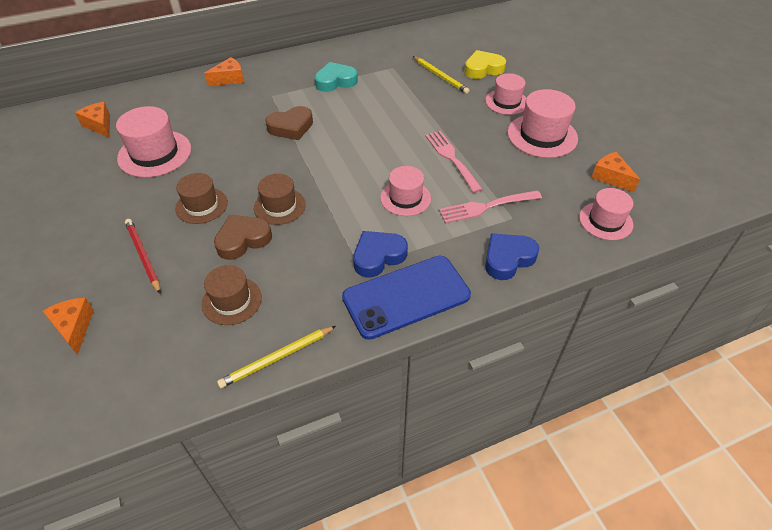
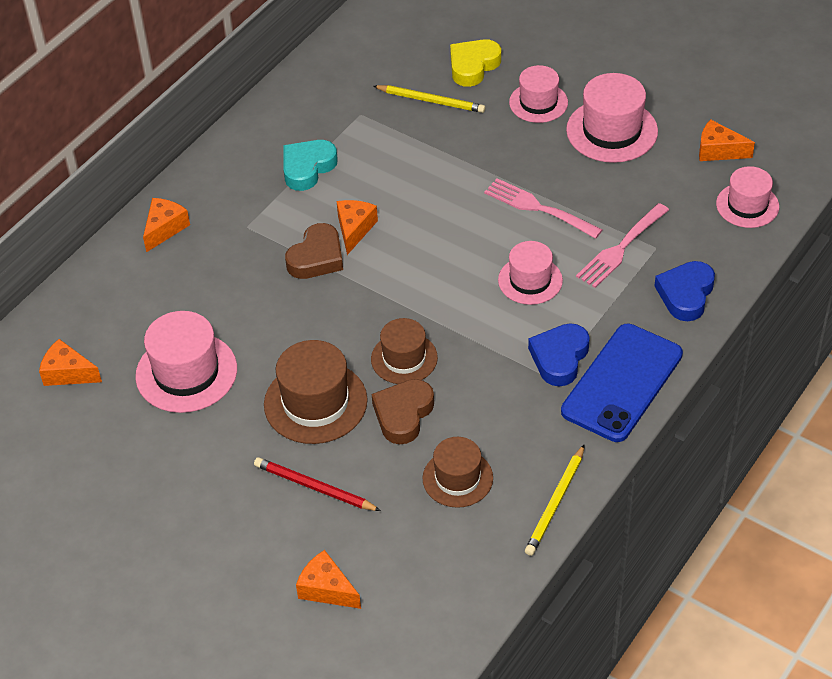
camera: 30 degrees left, 0 degrees up
(201, 205) = (315, 402): brown hat -> brown hat, size x1.52
(328, 122) = (354, 229): none -> orange cheese

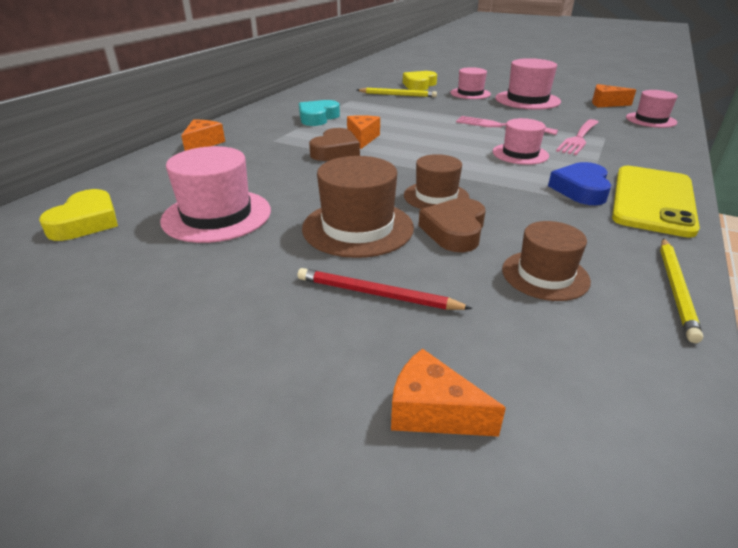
camera: 10 degrees left, 15 degrees down
(68, 373) = (86, 222): orange cheese -> yellow heart
(622, 383) = (652, 200): blue phone -> yellow phone
(685, 294) = (652, 155): blue heart -> none

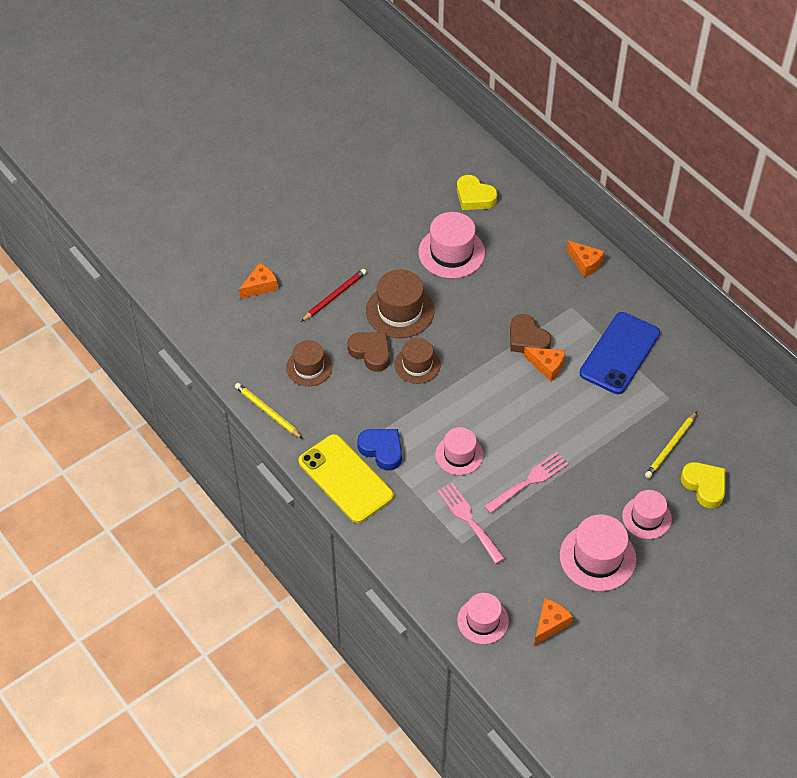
camera: 115 degrees right, 20 degrees up
(318, 118) = (619, 353): turquoise heart -> blue phone

